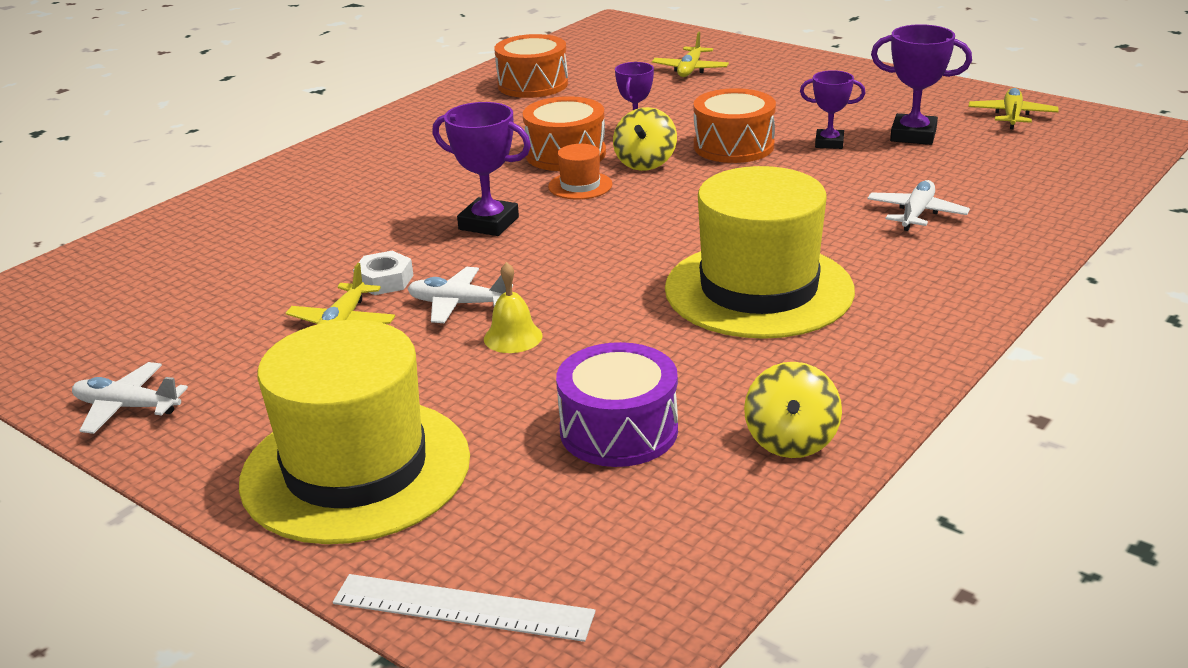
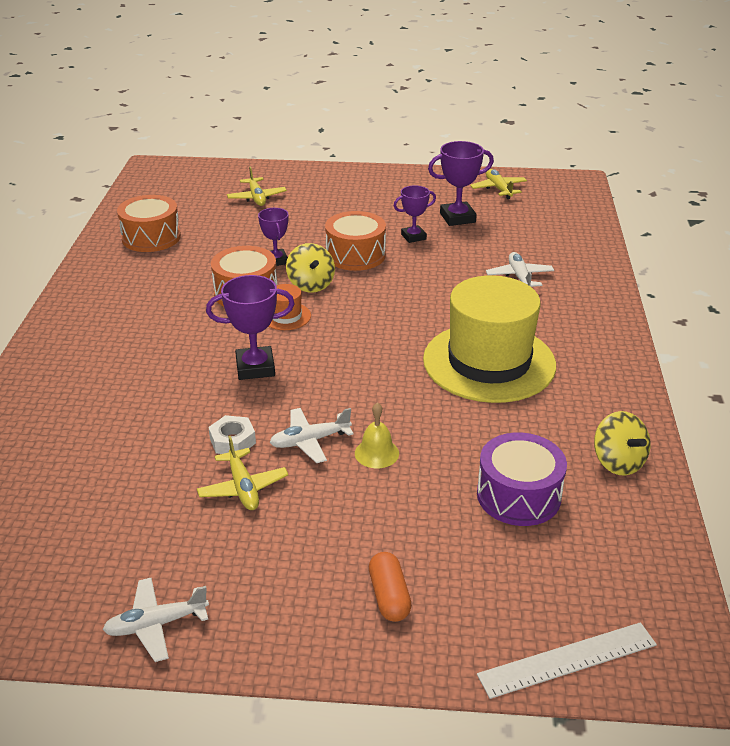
camera: 35 degrees left, 5 degrees up
(356, 469) = (389, 596): yellow hat -> orange capsule

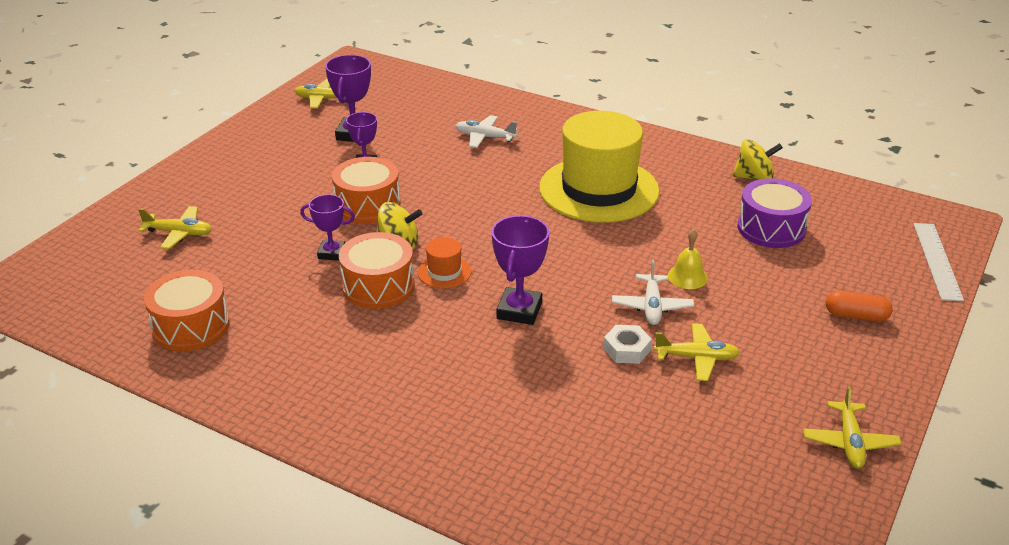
camera: 65 degrees left, 0 degrees up
(156, 624) = (849, 442): white plane -> yellow plane

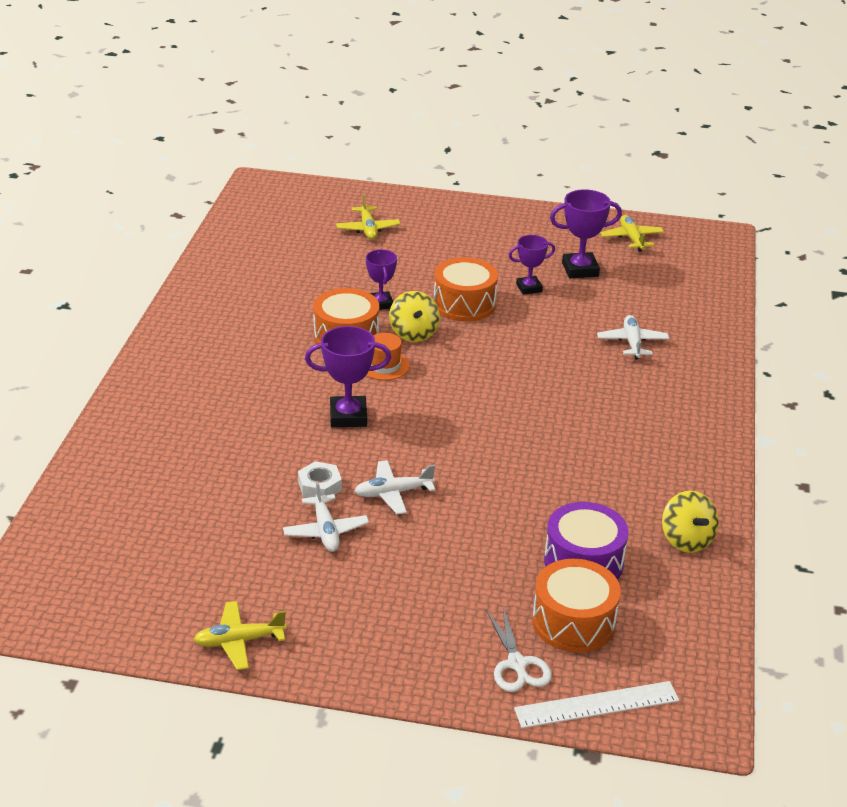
camera: 70 degrees right, 0 degrees up
(191, 326) = (253, 267): orange drum -> orange drum (573, 621)
(599, 189) = (581, 431): yellow hat -> none
(687, 277) = (455, 510): yellow bell -> none
(696, 358) = (325, 530): yellow plane -> white plane
(856, 316) = (447, 638): orange capsule -> none
(890, 287) = (517, 664): none -> white scissors

